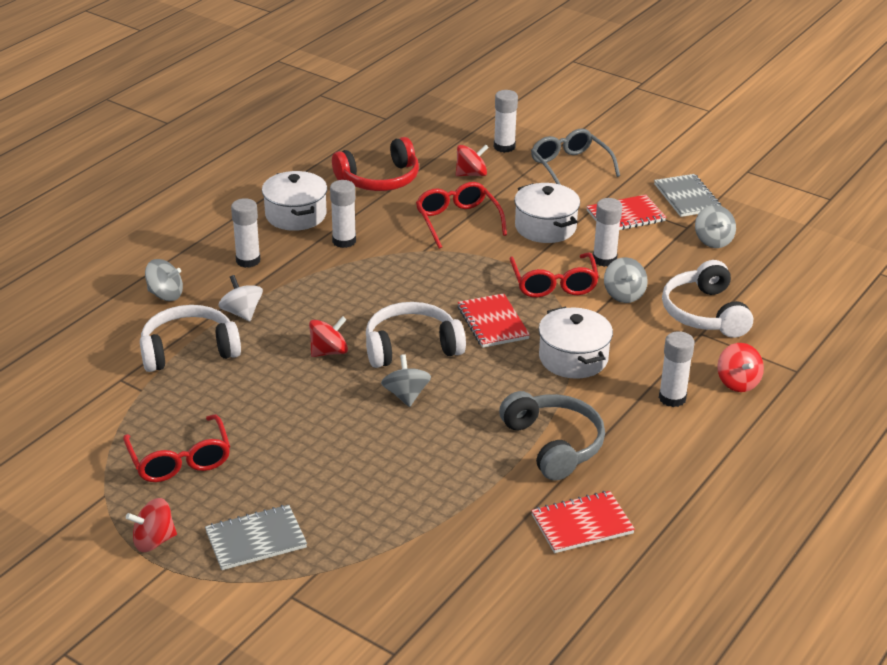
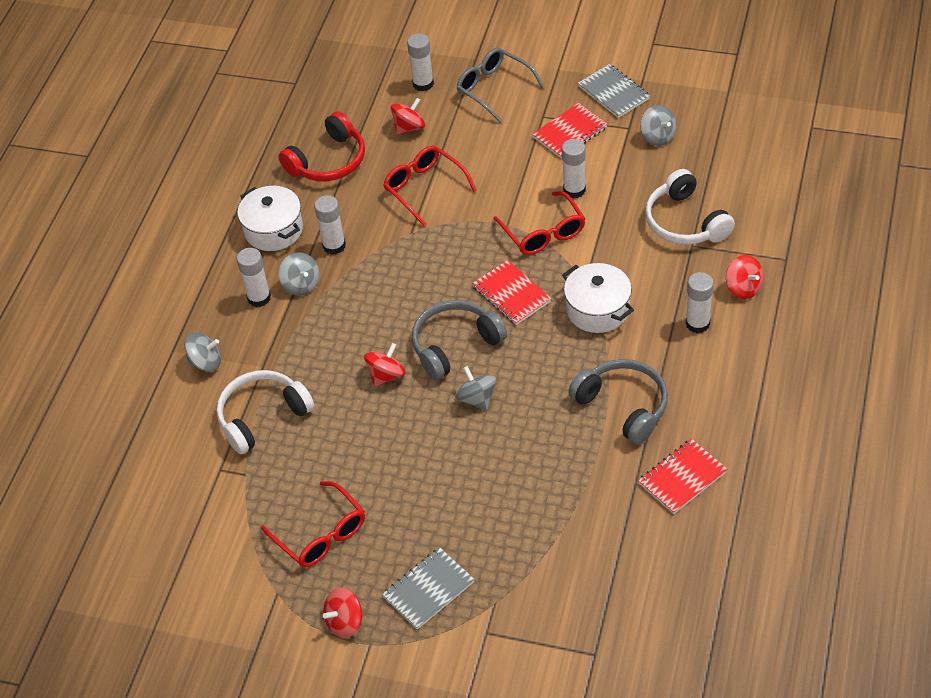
camera: 15 degrees left, 15 degrees up
(242, 313) = (286, 359): white spinning top -> none
(411, 347) = (455, 345): white headphones -> grey headphones
(545, 227) = (506, 169): white pot -> none
(624, 294) = (608, 224): grey spinning top -> grey spinning top (301, 284)

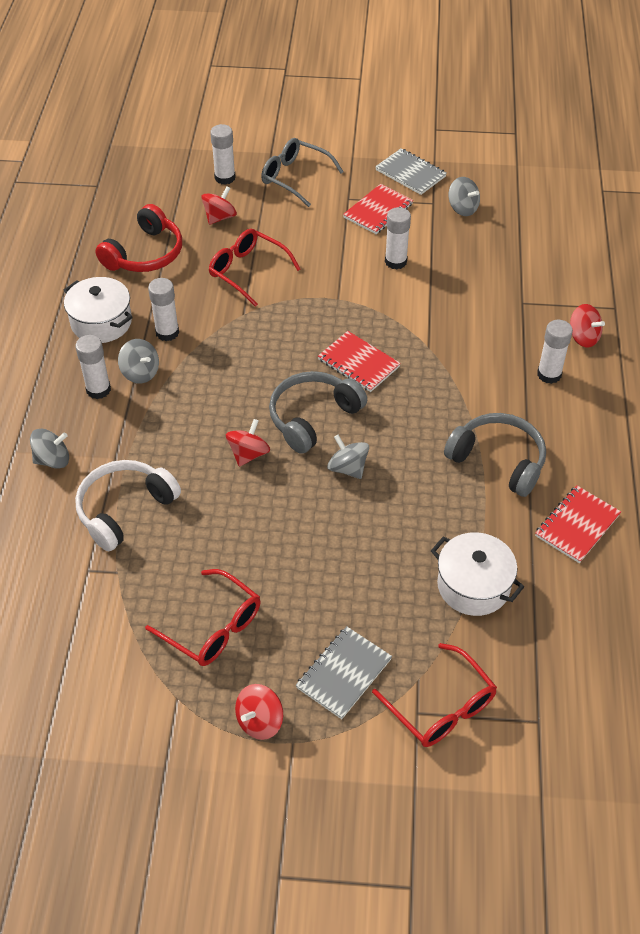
camera: 15 degrees left, 0 degrees up
(543, 232) = (375, 303): red glasses -> red glasses (440, 706)
(597, 309) = (448, 370): white pot -> white pot (473, 586)
(685, 222) = (510, 282): white headphones -> none

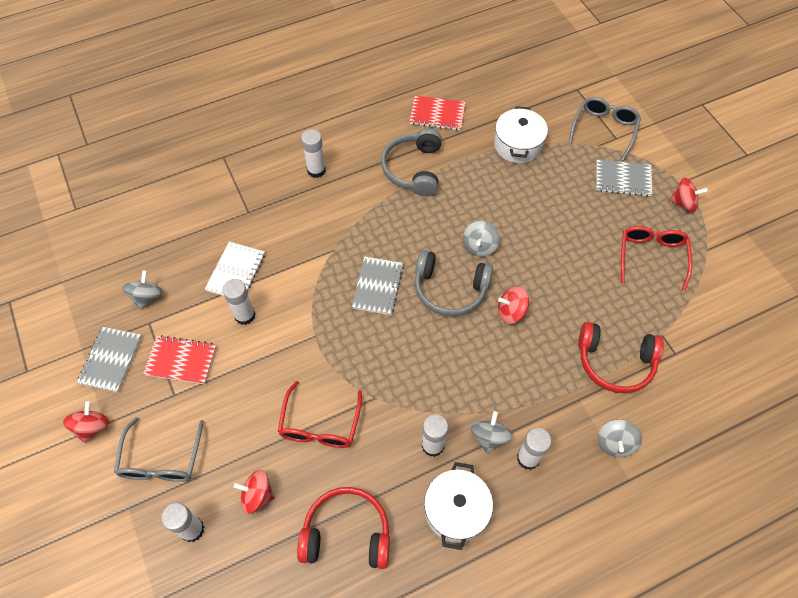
camera: 120 degrees left, 10 degrees up
(52, 460) = (615, 443): grey spinning top -> grey spinning top turned 120 degrees counterclockwise
(124, 509) = (615, 362): white headphones -> red headphones
(358, 363) = (378, 286): red notebook -> grey notebook
(440, 706) = (604, 130): red glasses -> grey glasses
(450, 271) = (236, 272): none -> white notebook
(583, 337) = (266, 164): red spinning top -> red spinning top (92, 427)

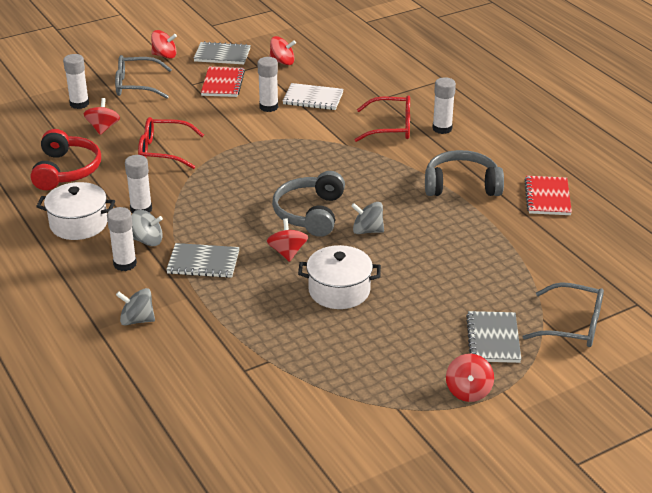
camera: 85 degrees right, 25 degrees down
(147, 297) = (282, 62): grey spinning top -> red spinning top
(378, 286) = (307, 171): grey notebook -> grey notebook (203, 262)
(517, 145) = (521, 255): white pot -> white pot (339, 290)
(615, 362) = (231, 323): red headphones -> none
(651, 257) = (375, 358): red glasses -> red glasses (390, 127)

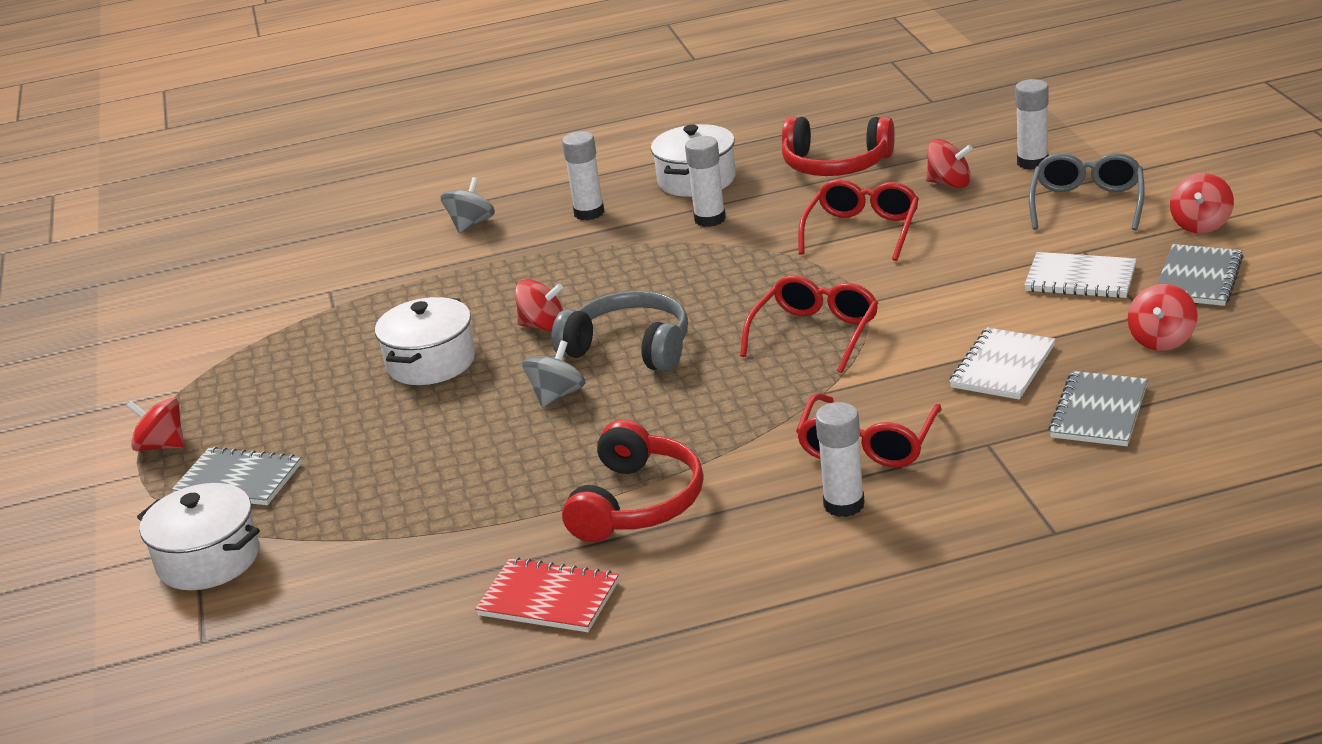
camera: 110 degrees right, 5 degrees down
(147, 241) = (632, 226): grey spinning top -> none
(203, 262) = (559, 264): grey notebook -> grey notebook (1099, 412)
(223, 83) = (1080, 279): red notebook -> white notebook
(268, 107) = (981, 321): white glue stick -> none
(287, 153) = (815, 334): none -> red glasses
(461, 185) = (637, 503): grey headphones -> red headphones
(572, 325) = (208, 559): grey glasses -> white pot

